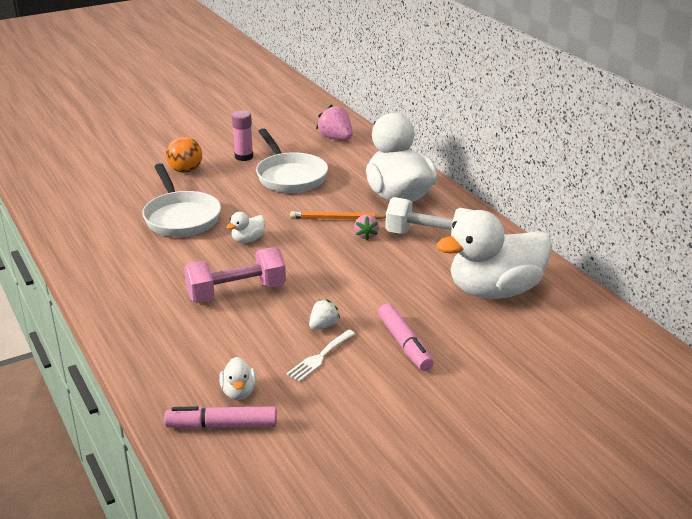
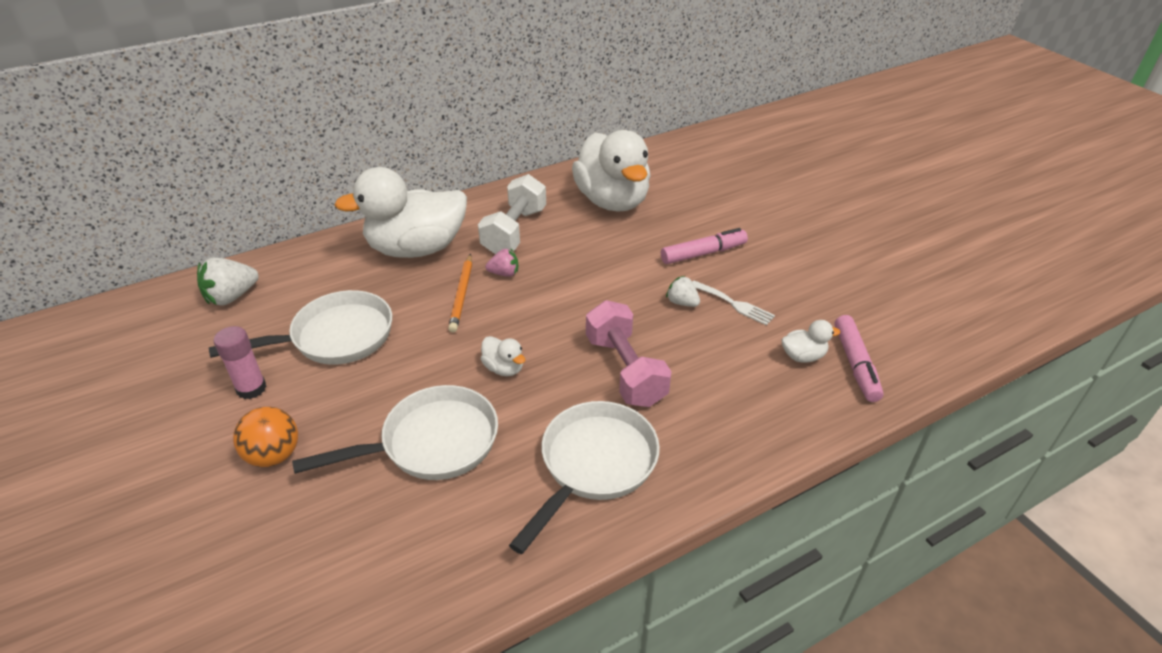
camera: 90 degrees left, 10 degrees up
(142, 277) = (594, 465): none -> white pan
(336, 138) = (232, 297): pink strawberry -> white strawberry

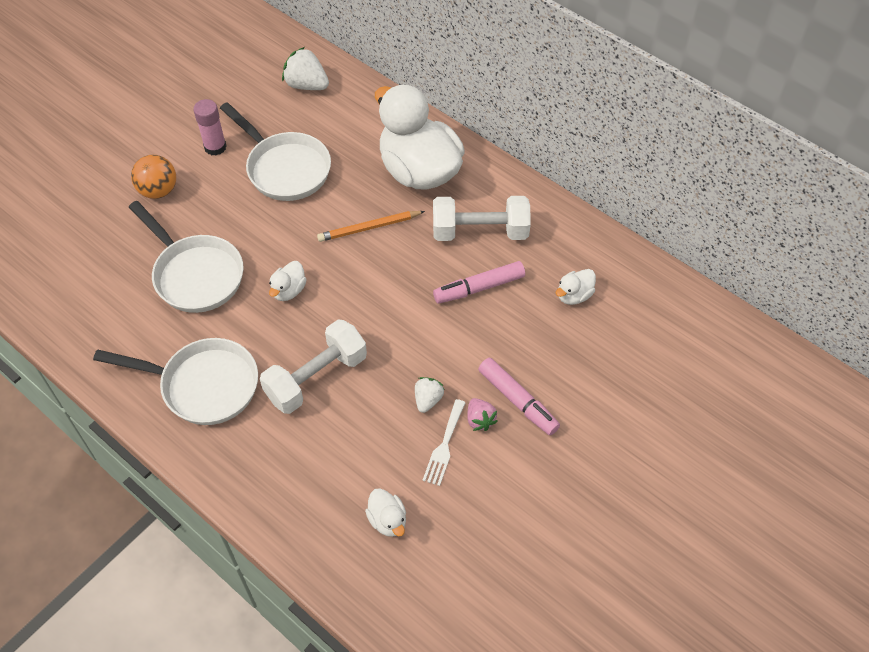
camera: 70 degrees right, 15 degrees up
(504, 273) = (412, 247): pink strawberry -> pink strawberry (480, 420)
(612, 201) = (574, 295): white duck -> white duck, size x0.40
(625, 370) = (316, 378): pink dumbbell -> white dumbbell
(855, 364) = (393, 570): pink marker -> pink marker (479, 288)

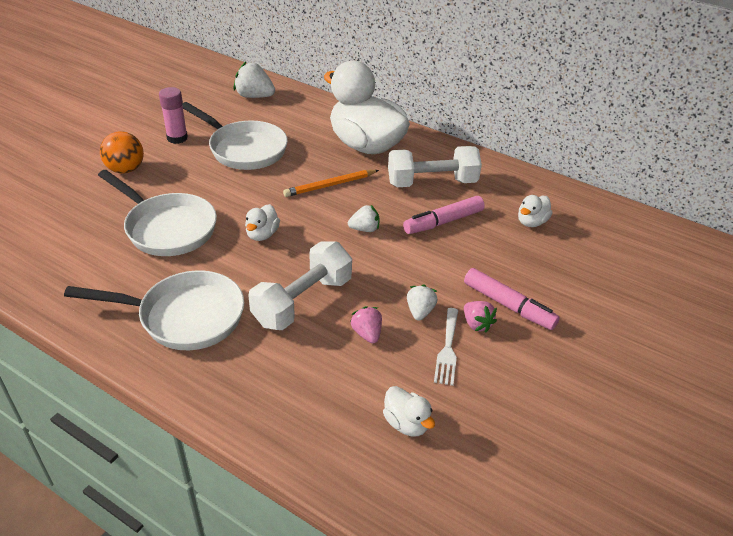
camera: 10 degrees left, 15 degrees down
(371, 421) = (367, 334): none -> pink strawberry
(394, 291) = (364, 229): none -> white strawberry

